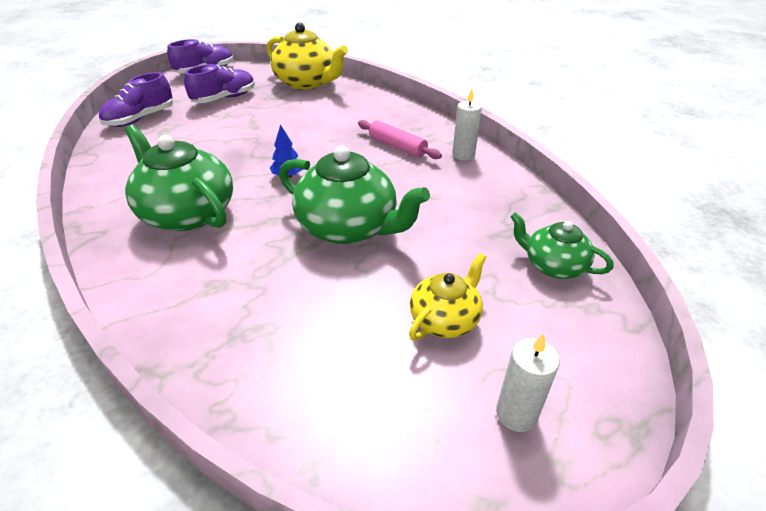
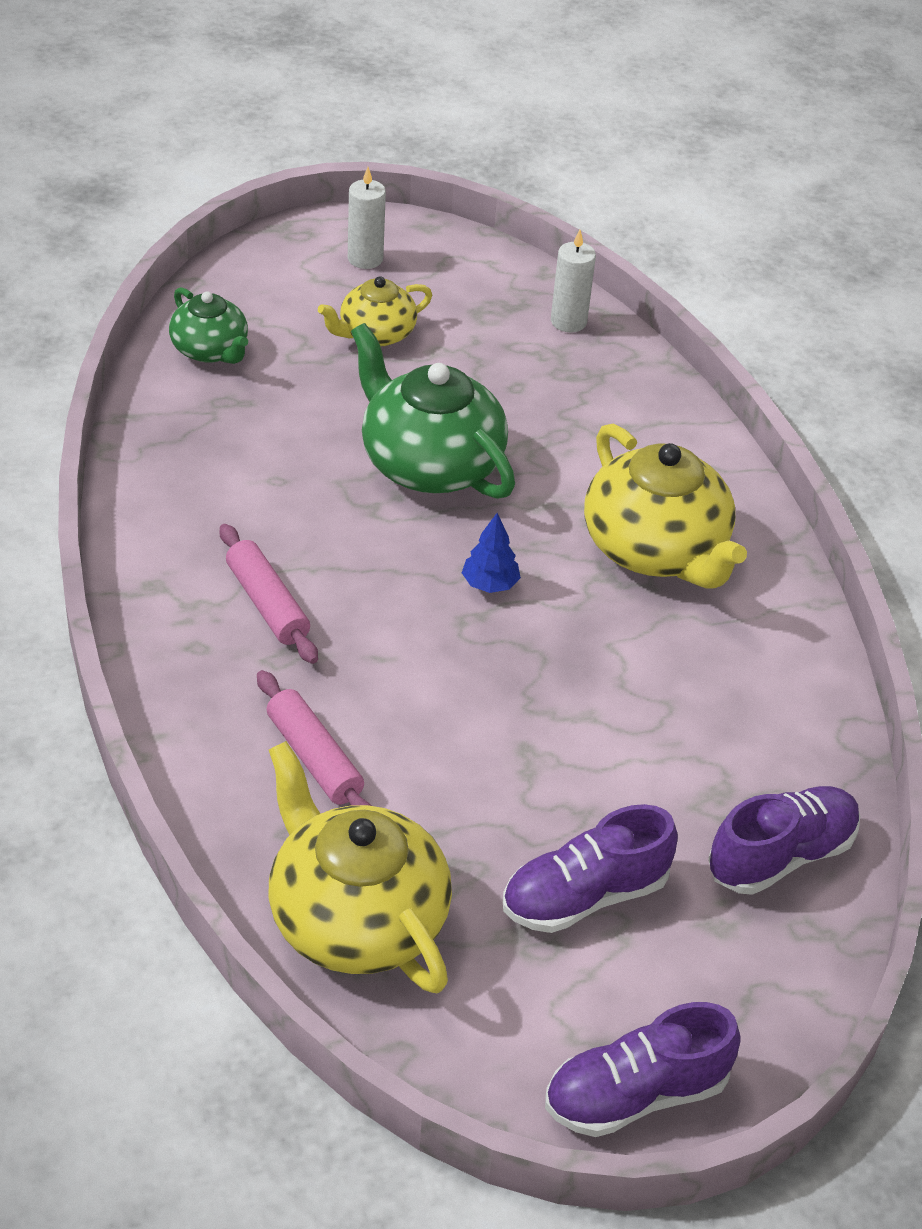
camera: 165 degrees left, 5 degrees up
(187, 213) = (655, 549): green teapot -> yellow teapot
(343, 110) = (314, 758): none -> pink rolling pin
(463, 155) = (165, 549): white candle -> white candle (568, 321)

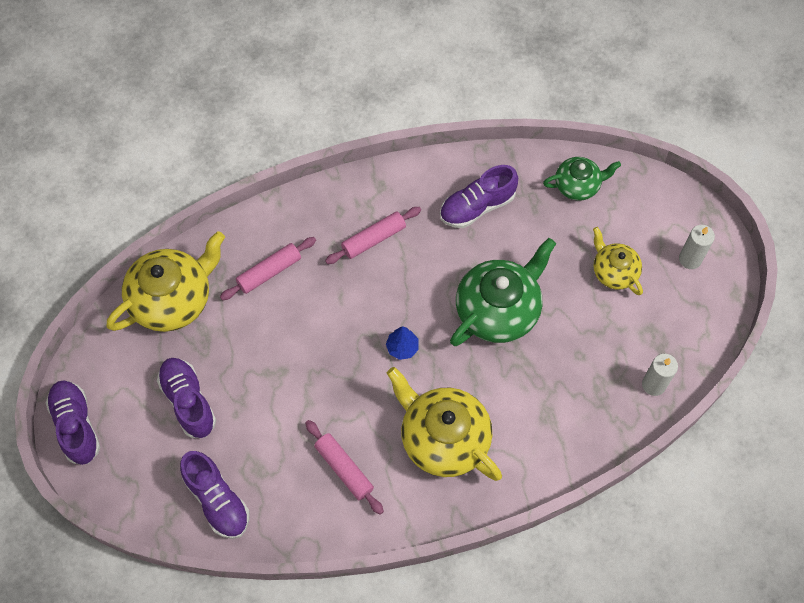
camera: 90 degrees right, 20 degrees up
(210, 350) = (578, 185): green teapot -> green teapot turned 150 degrees counterclockwise
(226, 467) = (477, 207): none -> purple shoe
(655, 549) = (443, 438): yellow teapot -> yellow teapot turned 75 degrees clockwise
(713, 676) = (344, 469): none -> pink rolling pin

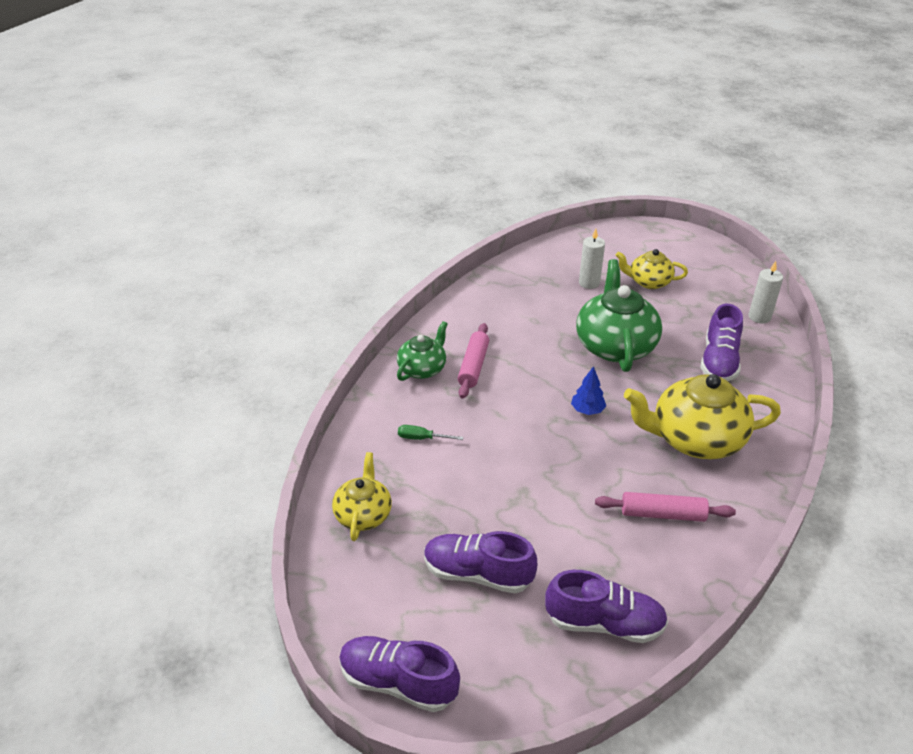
camera: 45 degrees left, 25 degrees down
(173, 299) = (363, 514): yellow teapot -> yellow teapot, size x0.57
(269, 272) = (422, 438): pink rolling pin -> green screwdriver
(477, 207) = (517, 305): purple shoe -> purple shoe (719, 361)
(578, 185) = (562, 257): green teapot -> green teapot (422, 369)
(690, 259) = (678, 250): white candle -> white candle (589, 283)

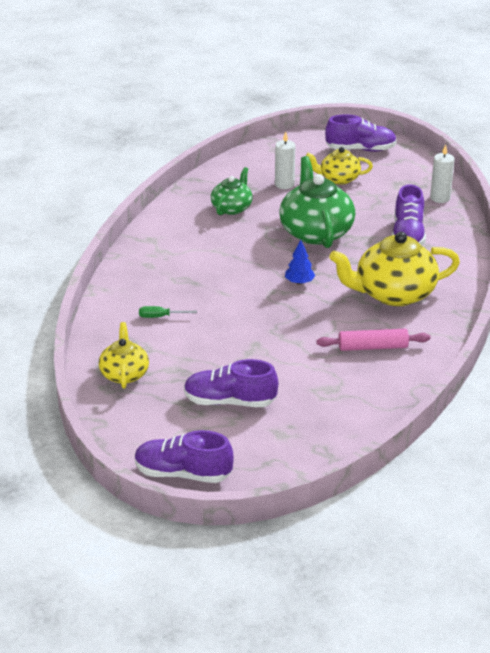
camera: 10 degrees left, 5 degrees down
(422, 369) = (147, 266): green teapot -> green teapot (232, 208)
(473, 366) = (192, 259): pink rolling pin -> none
(604, 623) = (336, 420): purple shoe -> purple shoe (360, 149)

